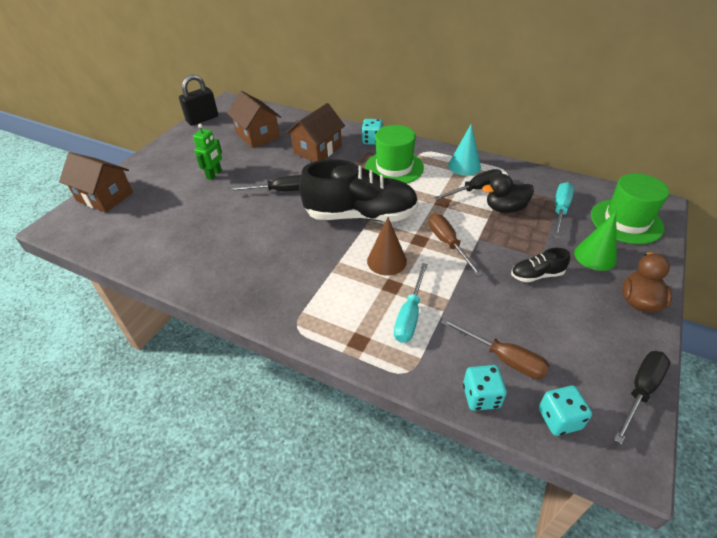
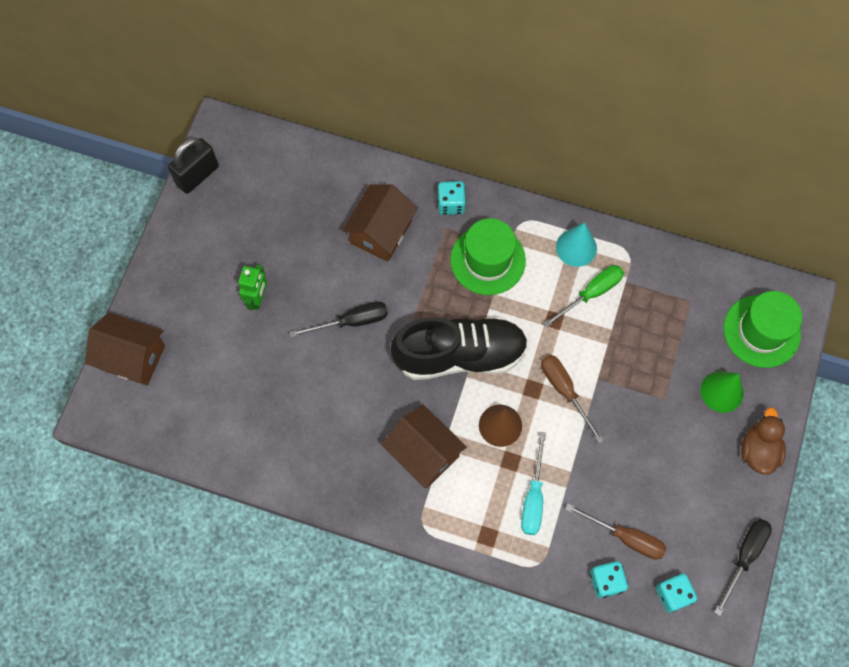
camera: 10 degrees left, 25 degrees up
(257, 135) = (290, 207): brown house -> brown house (423, 453)
(475, 190) = (591, 293): black screwdriver -> green screwdriver
(505, 208) = (627, 324): black duck -> none
(536, 275) = (659, 427): black shoe -> none
(560, 210) = (690, 320): turquoise screwdriver -> none

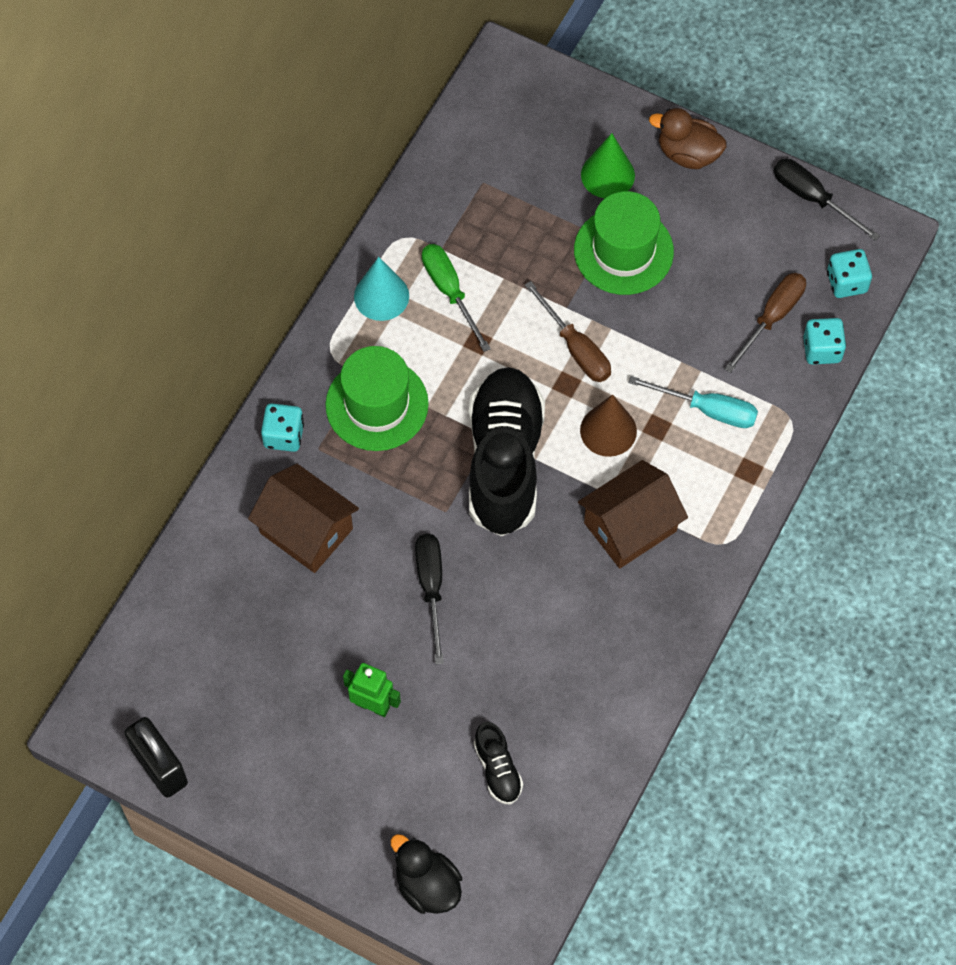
camera: 80 degrees left, 5 degrees down
(132, 357) = (427, 885): brown house -> black duck
(221, 389) = (497, 769): none -> black shoe
(564, 391) = (576, 348): brown screwdriver -> brown screwdriver turned 105 degrees counterclockwise
(761, 331) = (538, 114): green hat -> green hat (623, 251)

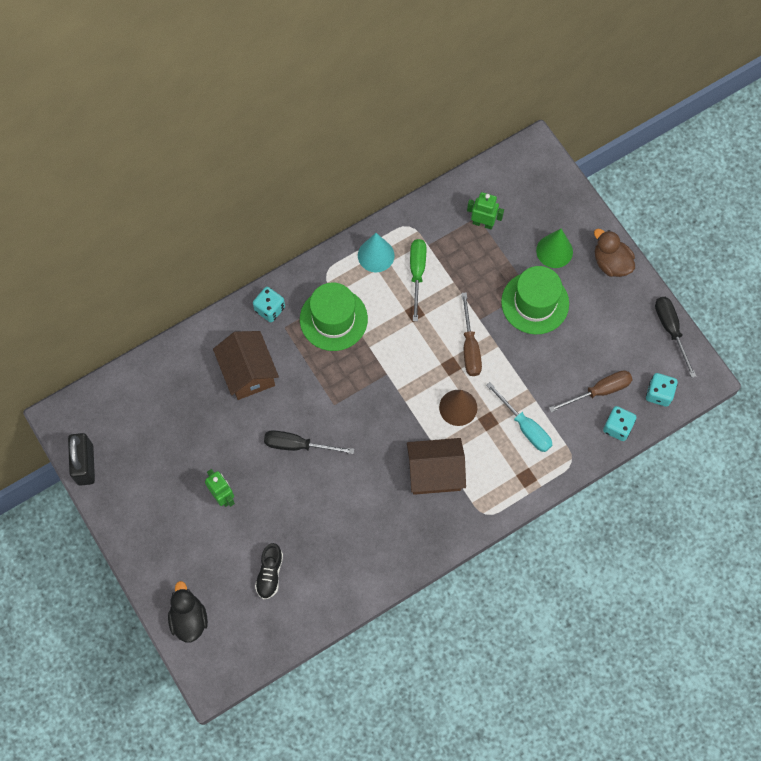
camera: 30 degrees right, 5 degrees up
(431, 588) = (298, 445): black screwdriver -> black screwdriver turned 105 degrees counterclockwise
(495, 186) = (483, 223): none -> green robot
(504, 461) = (386, 393): black shoe -> none

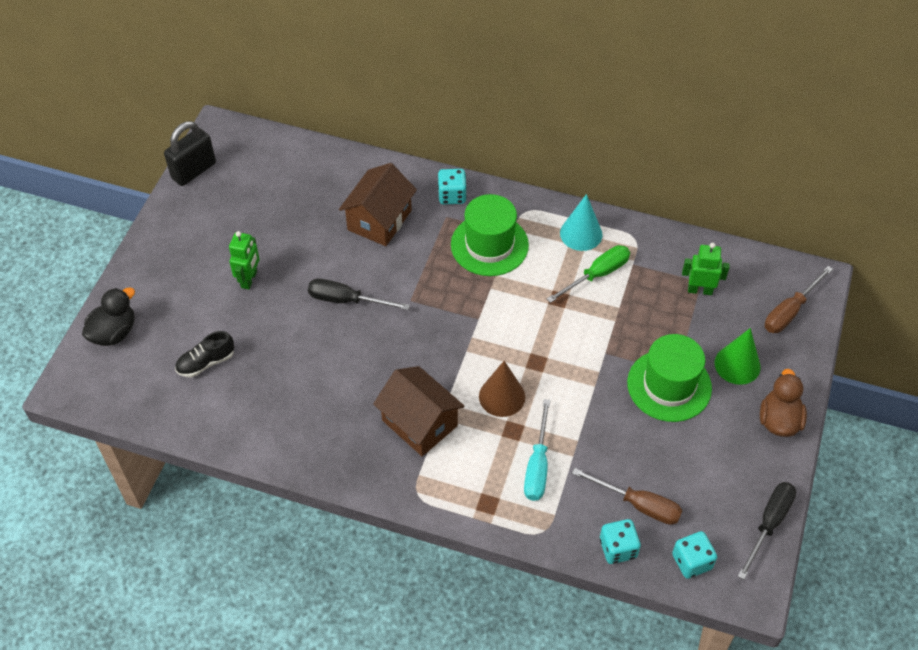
camera: 50 degrees right, 15 degrees down
(298, 445) = (346, 300): black screwdriver -> black screwdriver turned 45 degrees counterclockwise
(470, 347) = (570, 364): brown screwdriver -> brown screwdriver (790, 311)
(483, 223) = (700, 290): green robot -> green robot turned 60 degrees counterclockwise

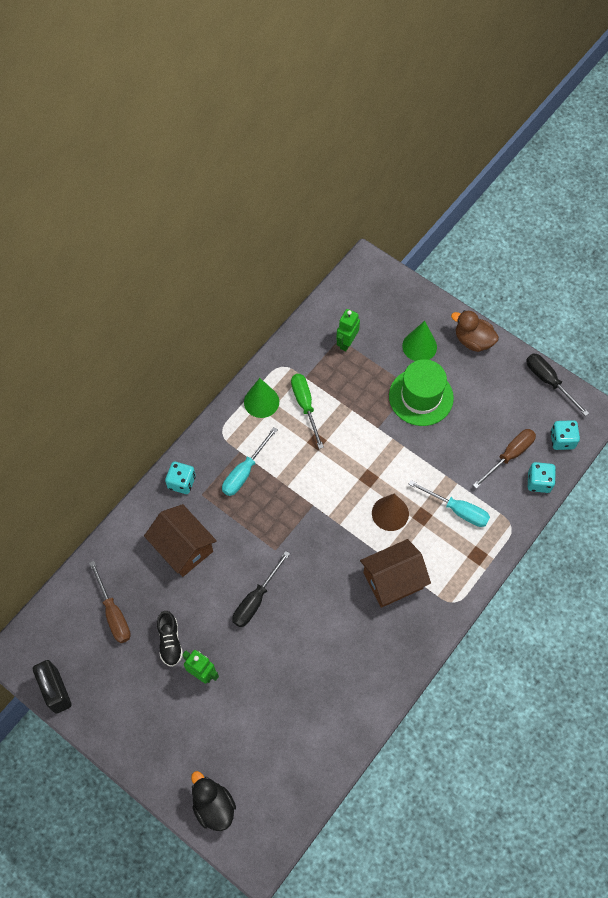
camera: 70 degrees left, 10 degrees up
(206, 362) = (275, 732): black shoe -> black shoe (170, 642)
(489, 245) = (244, 472): green hat -> turquoise screwdriver
(581, 234) = (261, 401): turquoise cone -> green cone
(790, 311) = (387, 294): brown screwdriver -> brown screwdriver (113, 613)

